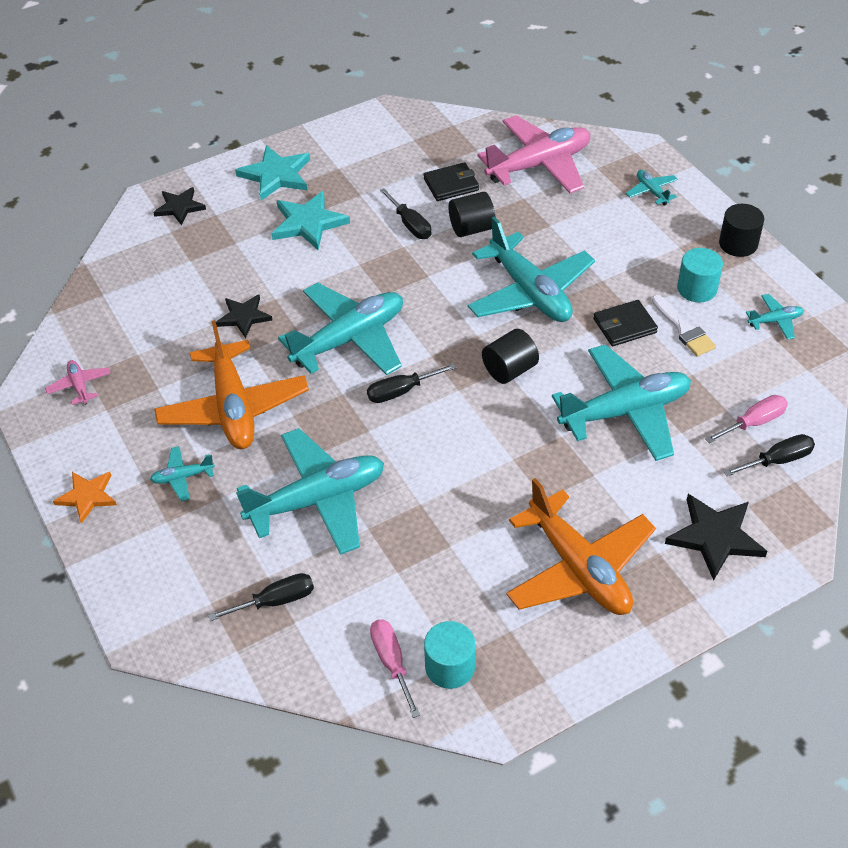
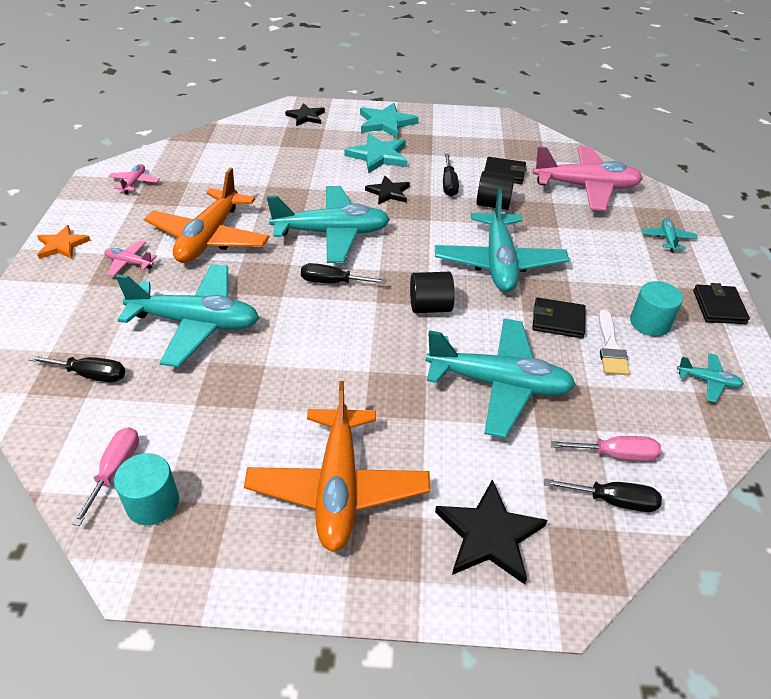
camera: 30 degrees right, 5 degrees down
(182, 477) = (129, 263): turquoise plane -> pink plane
(243, 317) = (277, 189): black star -> black star (388, 192)
(738, 244) = (719, 307): black cylinder -> black wallet

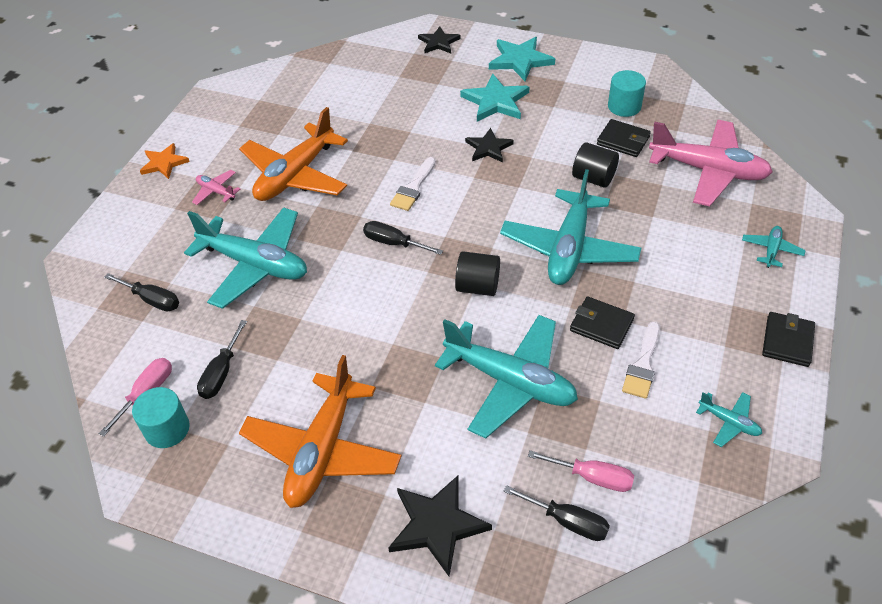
camera: 20 degrees right, 5 degrees up
(134, 183) = (246, 103): pink plane -> none
(332, 233) = (413, 188): turquoise plane -> white brush
(449, 184) = (556, 147): black screwdriver -> black screwdriver (221, 373)
(650, 323) = (699, 345): turquoise cylinder -> turquoise cylinder (624, 106)

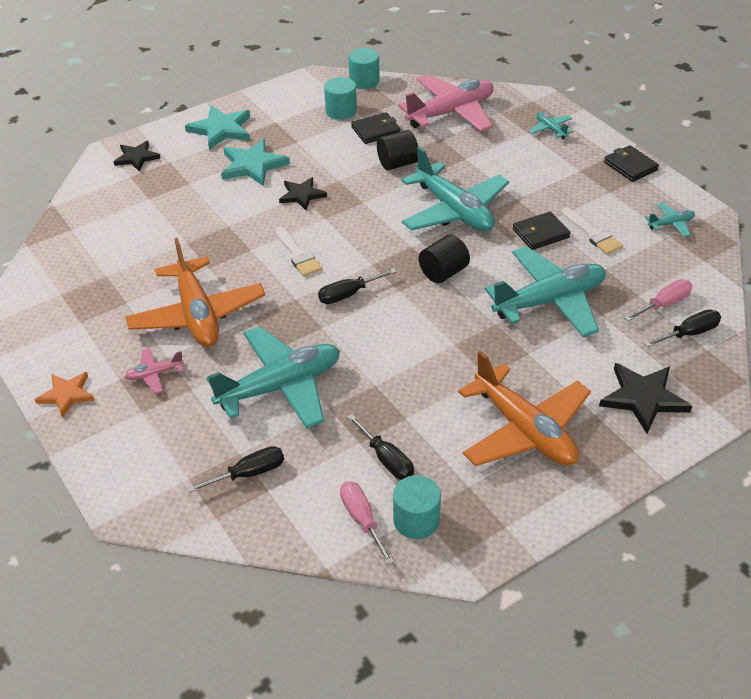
camera: 55 degrees left, 5 degrees down
(684, 95) = (364, 81): none -> turquoise cylinder

